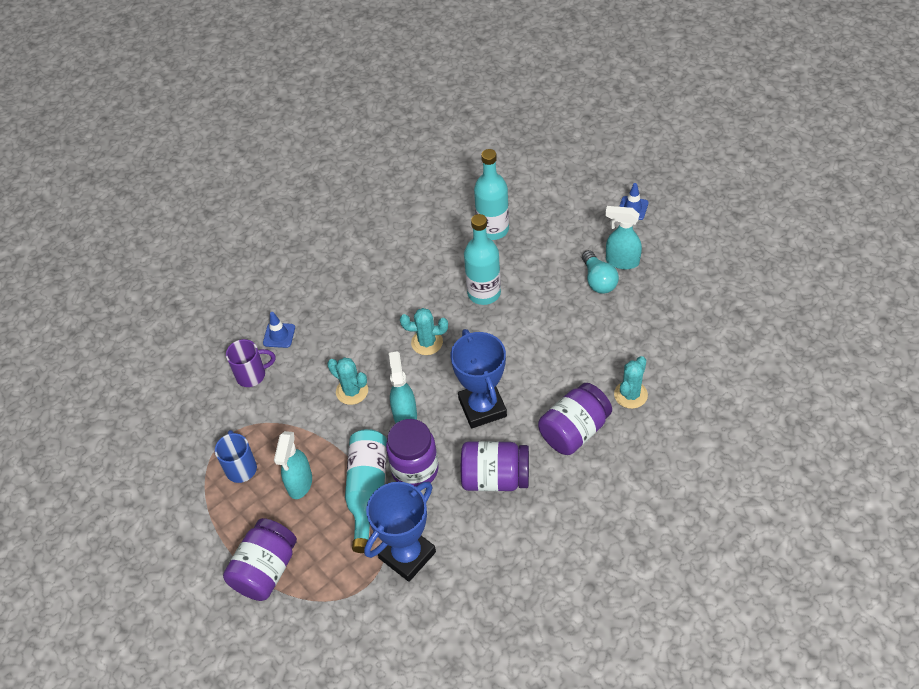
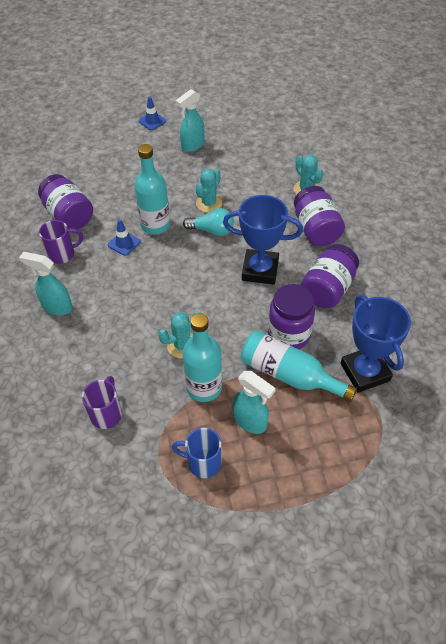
camera: 65 degrees left, 0 degrees up
(265, 570) = (324, 483): purple jar -> purple jar (69, 215)
(279, 335) = (80, 375): blue traffic cone -> blue traffic cone (124, 243)
(400, 246) = (62, 254): none -> purple mug
(405, 414) = (232, 319): turquoise spray bottle -> turquoise spray bottle (57, 307)
(427, 342) = (173, 277): turquoise cactus -> turquoise cactus (209, 203)
(493, 229) = (100, 195): turquoise bottle -> turquoise bottle (204, 387)
(598, 280) = (198, 163): turquoise light bulb -> turquoise light bulb (212, 230)

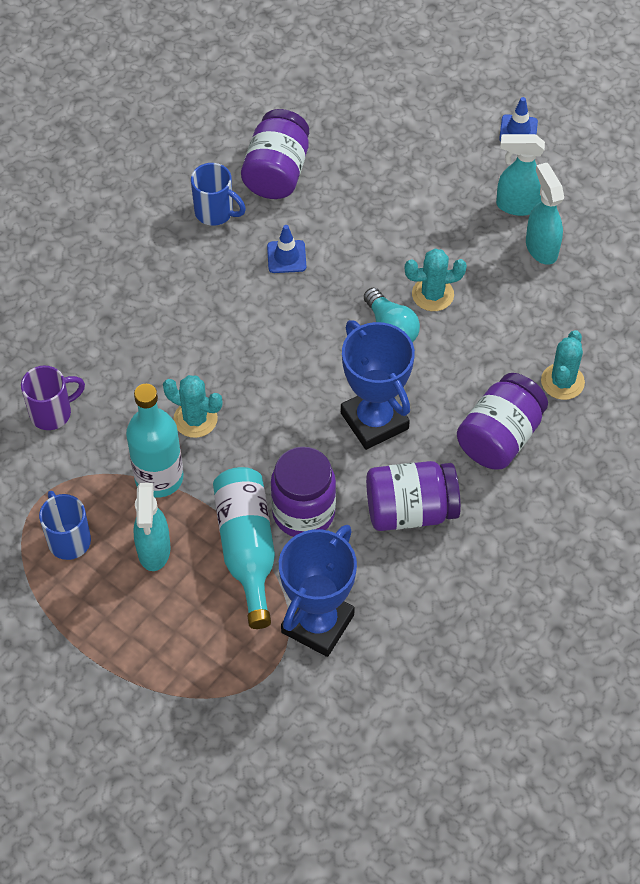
camera: 50 degrees right, 5 degrees up
(57, 307) = (141, 265): turquoise spray bottle -> turquoise spray bottle (541, 247)
(62, 254) = (215, 212): purple mug -> blue mug
(155, 225) = (344, 266): turquoise bottle -> none

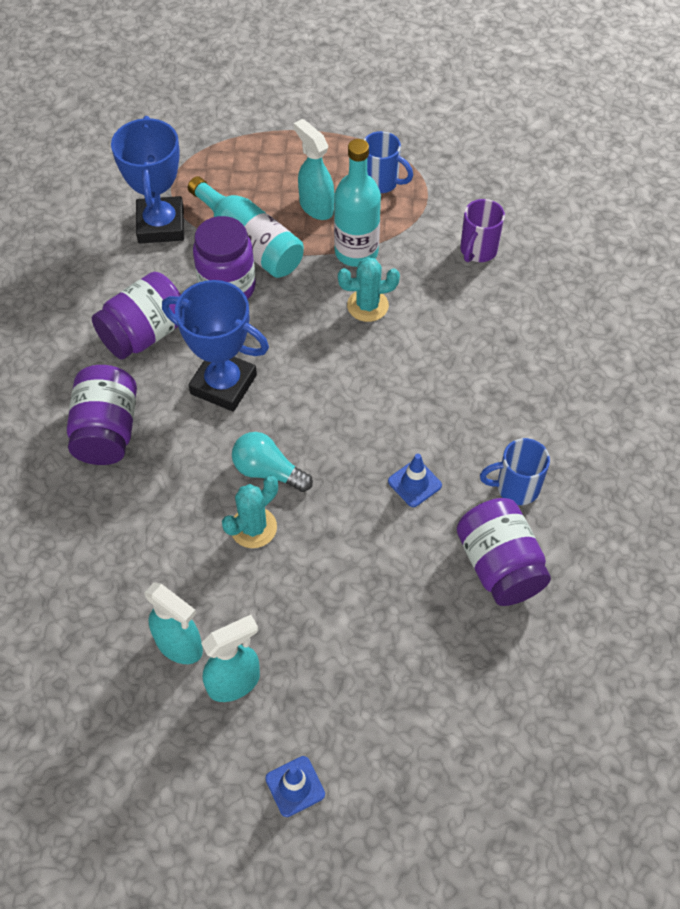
camera: 145 degrees right, 0 degrees up
(562, 382) = (78, 513): turquoise cactus -> none

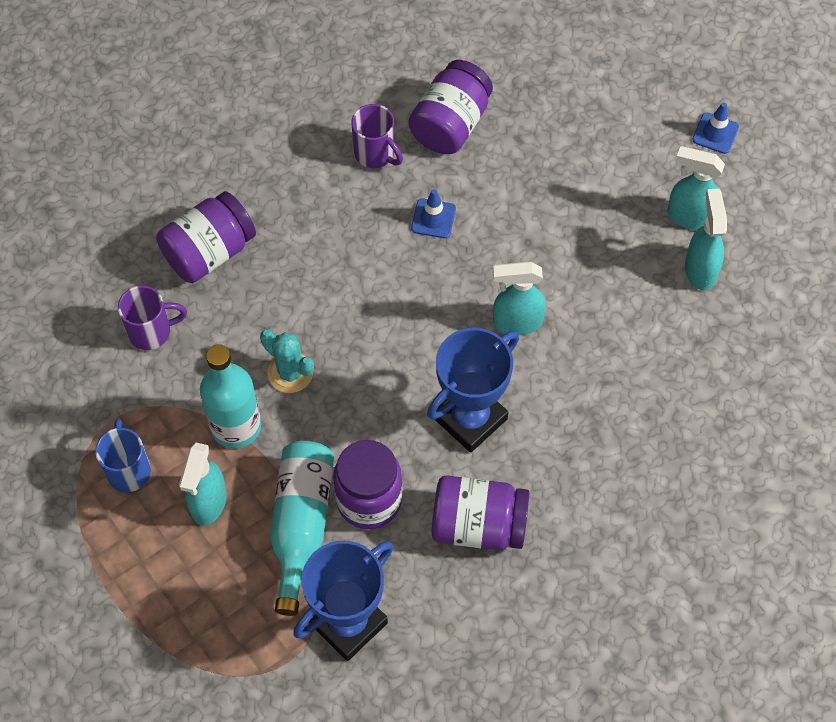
camera: 130 degrees left, 5 degrees up
(107, 431) = (594, 468): purple jar -> purple jar (209, 252)
(223, 384) = (470, 418): blue trophy -> blue trophy turned 60 degrees clockwise
(253, 527) = (571, 295): turquoise cactus -> none
(268, 471) = (516, 322): turquoise light bulb -> turquoise spray bottle
(516, 487) = (375, 153): blue mug -> purple mug

